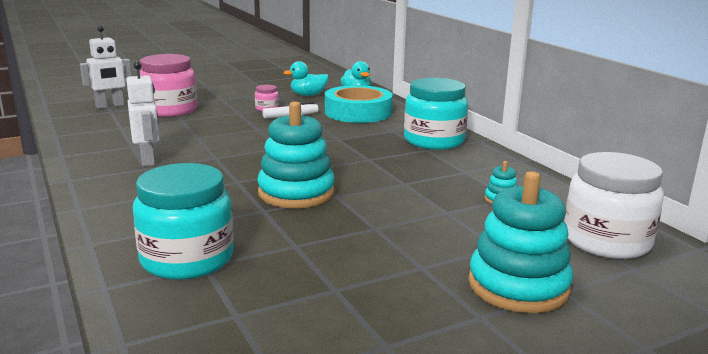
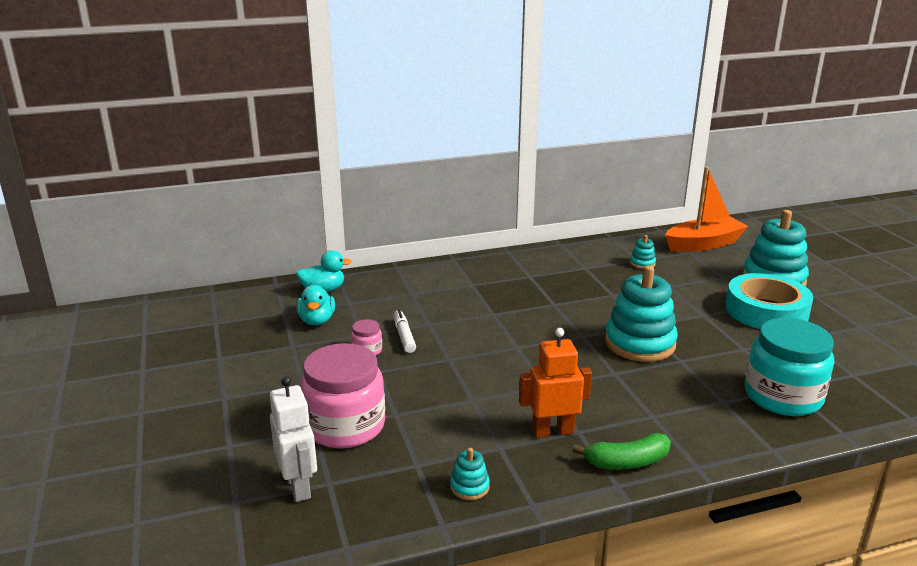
camera: 80 degrees left, 5 degrees up
(90, 140) = (469, 487): none -> turquoise stacking toy
(97, 183) = (627, 462): none -> green banana
(148, 160) = (552, 431): white robot -> orange robot
(358, 112) = (403, 296): turquoise tape -> turquoise tape (766, 311)
(434, 141) = (506, 269): turquoise jar -> none
(606, 241) = (703, 244): white jar -> orange boat

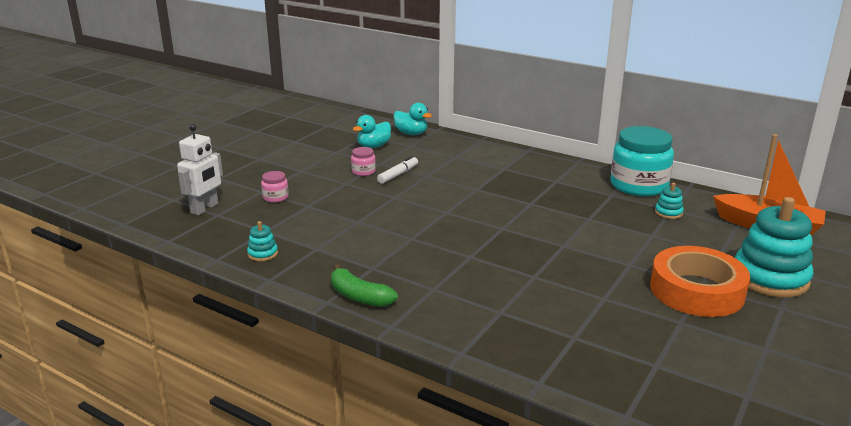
camera: 50 degrees right, 0 degrees up
(345, 426) = (275, 197): pink jar -> pink jar, size x0.44
(552, 431) = (359, 259): orange robot -> none
(640, 343) = (531, 252): turquoise stacking toy -> none
(766, 311) = (696, 290): turquoise tape -> orange tape
(783, 396) = (553, 337): turquoise jar -> turquoise jar (638, 185)

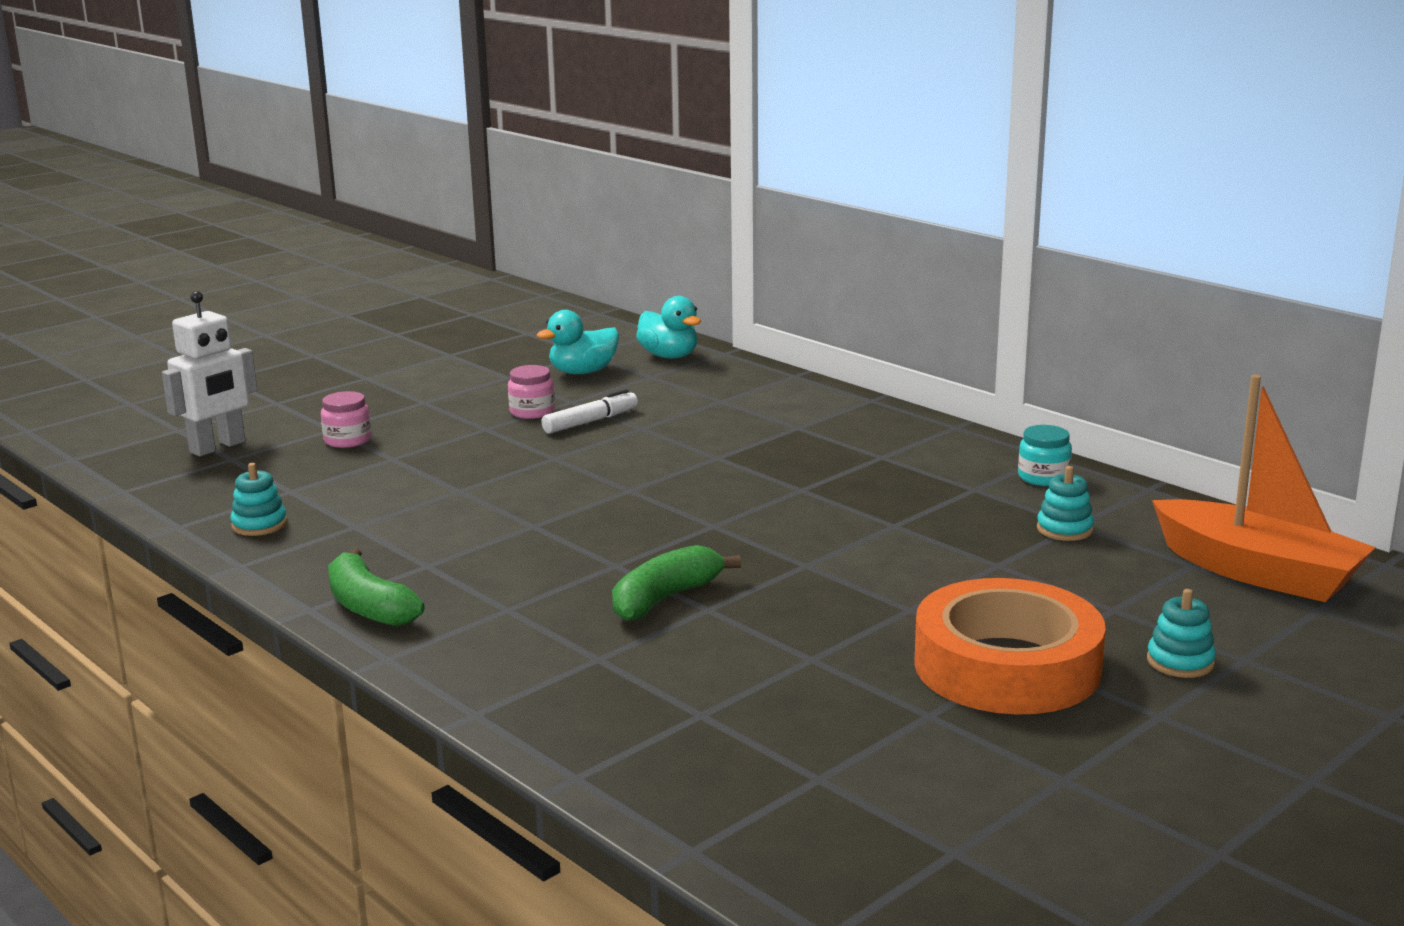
camera: 15 degrees right, 5 degrees down
(509, 273) = (665, 598): none -> green banana
(638, 185) = (1043, 477): turquoise jar -> turquoise jar, size x0.44
(770, 278) = (1180, 662): turquoise stacking toy -> turquoise stacking toy, size x0.43

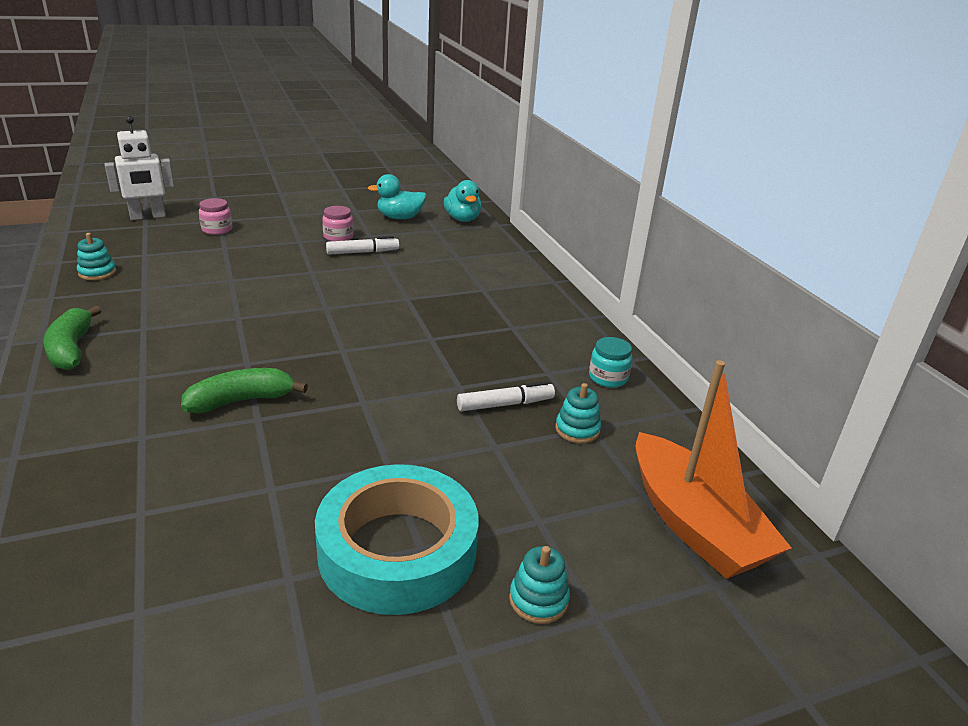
camera: 20 degrees right, 10 degrees up
(964, 527) = (505, 404): none -> white marker
(1007, 666) = (397, 550): orange tape -> turquoise tape

